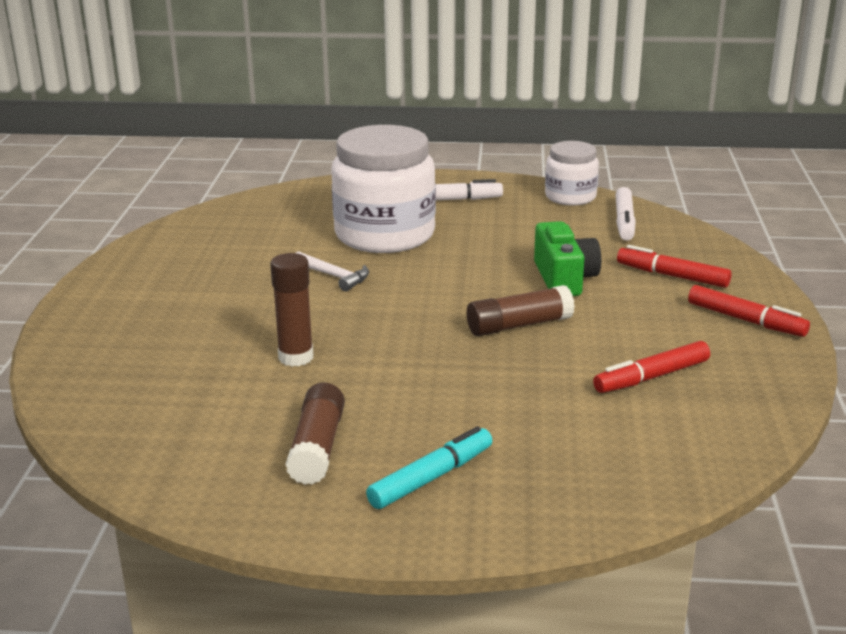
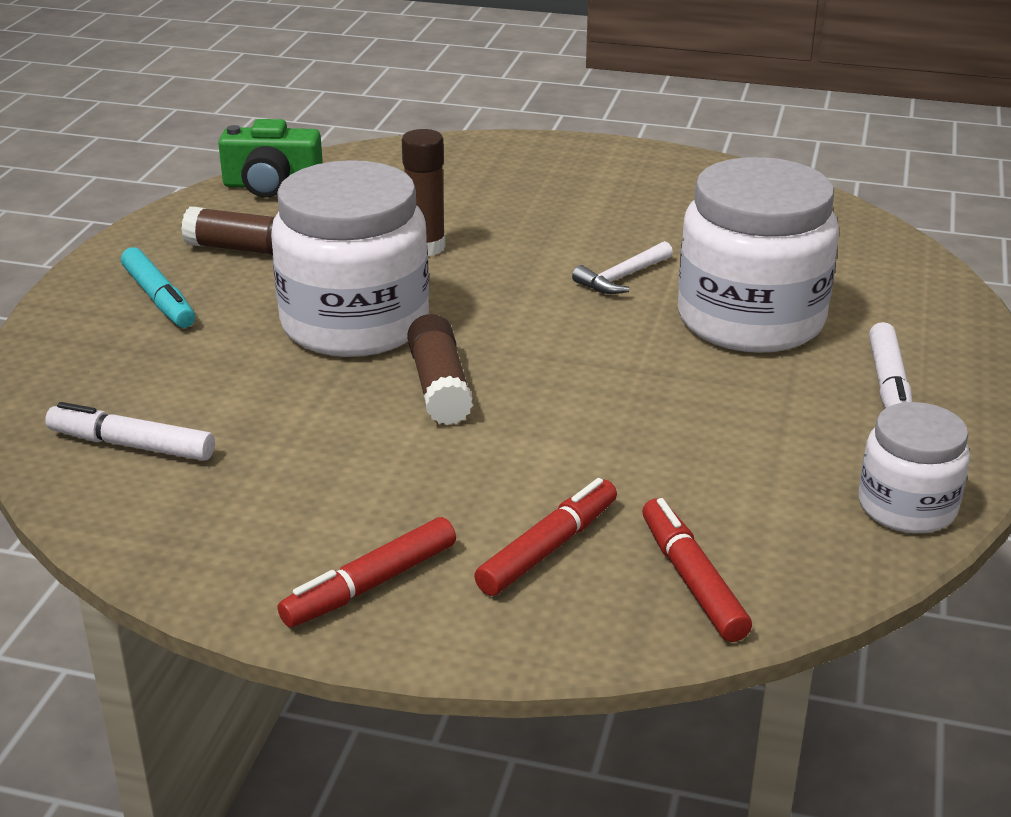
camera: 100 degrees right, 5 degrees up
(441, 370) = (355, 323): none -> white jar
(564, 278) = (567, 443): green camera -> green camera (272, 186)
(624, 221) = (784, 545): white marker -> white marker (132, 445)
(651, 377) = (260, 461): red marker -> red marker (692, 580)

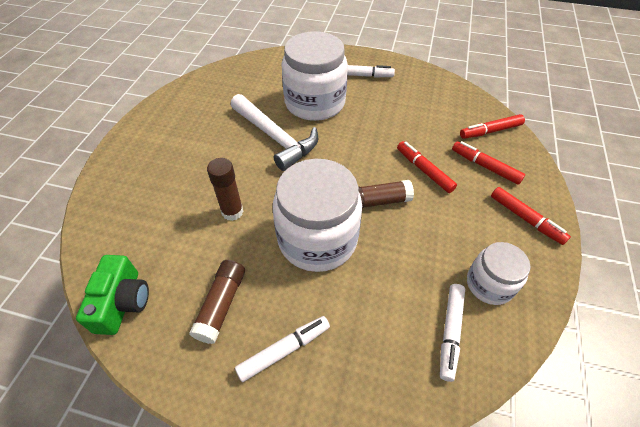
camera: 90 degrees left, 20 degrees up
(159, 299) = (284, 350): turquoise marker -> white marker
(531, 453) = (424, 170): none -> red marker
(622, 277) = (275, 137): white hammer -> white hammer, size x2.07
(907, 507) = (435, 81): white jar -> white jar (489, 284)

